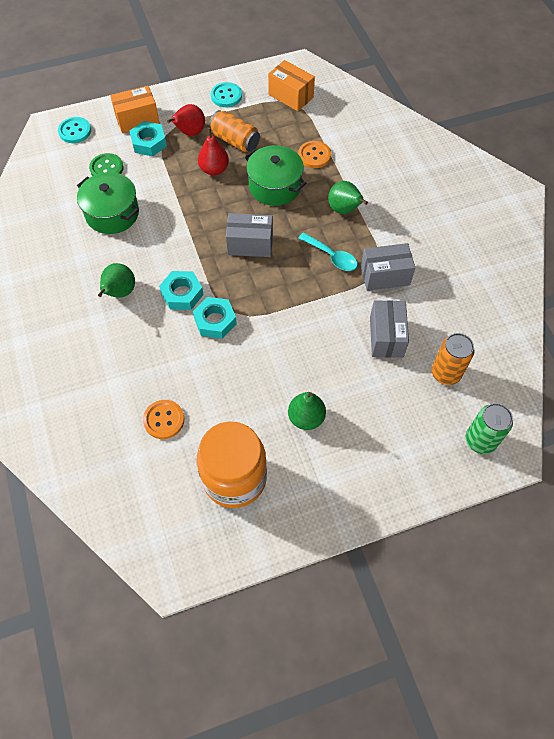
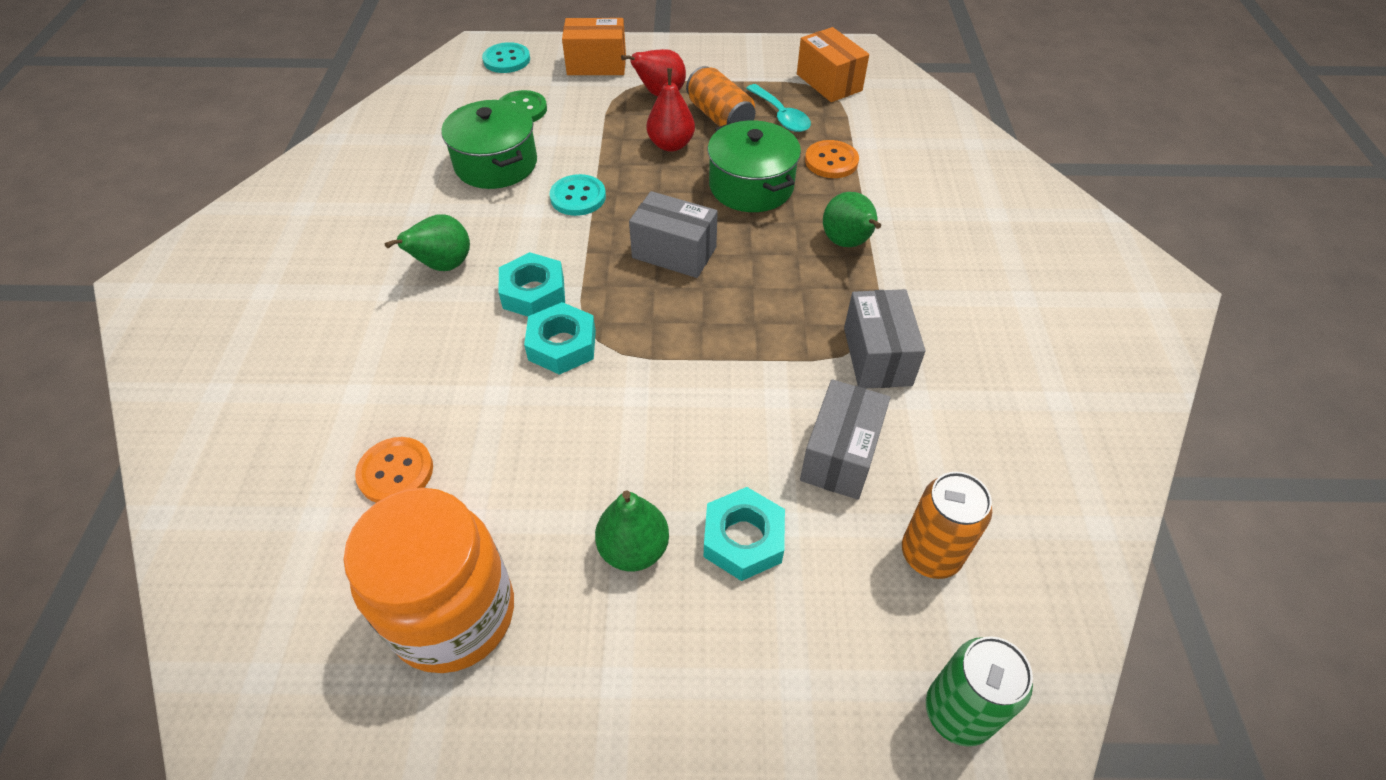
camera: 20 degrees right, 10 degrees down
(149, 143) = (596, 93): turquoise nut -> turquoise nut (743, 539)
(226, 96) = (734, 63): turquoise button -> turquoise button (578, 197)
(331, 256) = (797, 303): turquoise spoon -> turquoise spoon (781, 116)
(385, 276) = (877, 356): grey box -> grey box turned 75 degrees clockwise

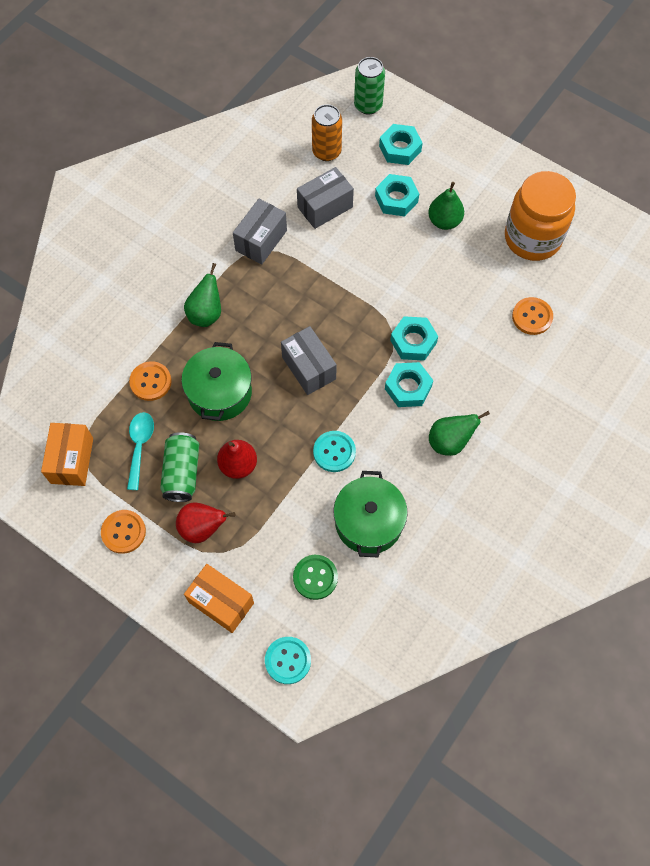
camera: 145 degrees left, 15 degrees up
(720, 117) = (182, 472): orange can -> green can
(727, 65) = (123, 532): none -> orange button
(817, 649) = (400, 148): none -> turquoise nut

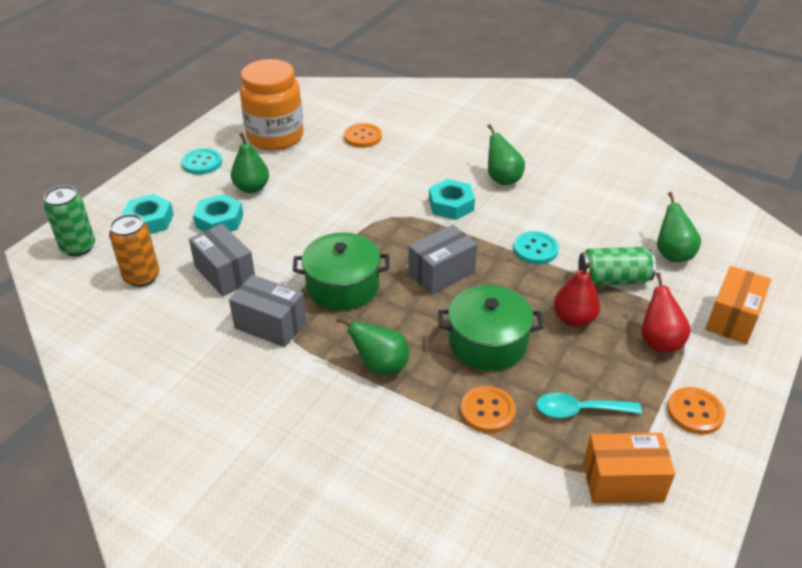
camera: 95 degrees left, 25 degrees down
(182, 472) = (599, 366): green can -> green can (613, 279)
(288, 660) = (762, 267): turquoise button -> turquoise button (202, 163)
(315, 577) = (672, 254): green button -> green pear
(368, 522) = (601, 223): green pot -> green pot (342, 286)
(413, 341) = (398, 203): turquoise nut -> none

